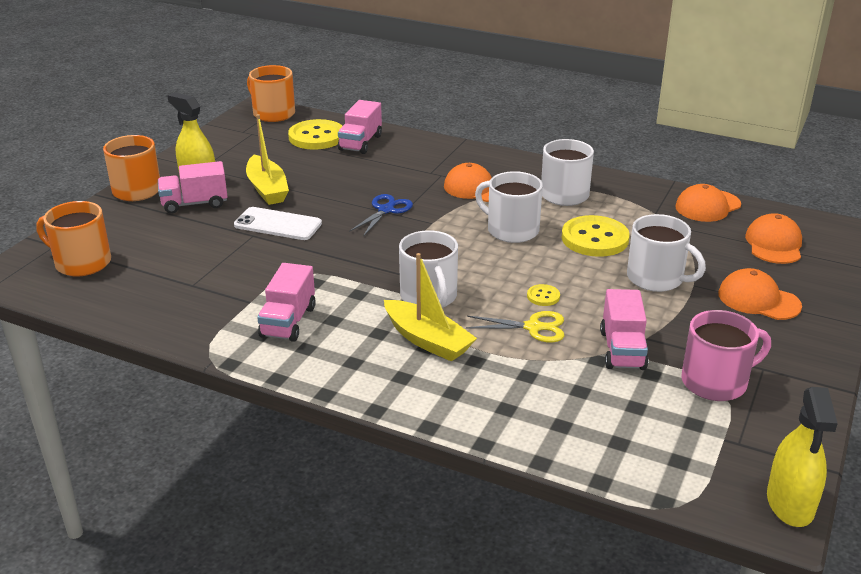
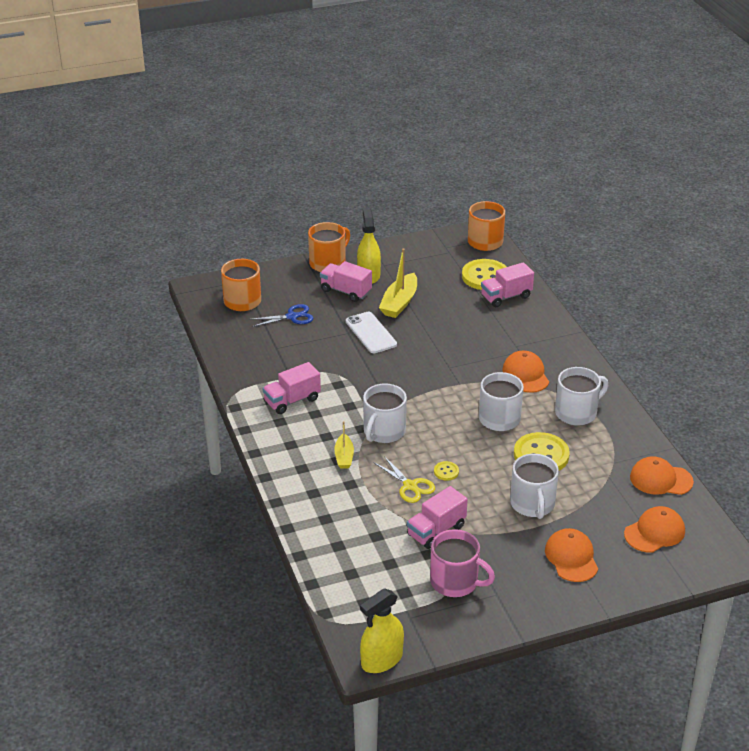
camera: 45 degrees right, 5 degrees up
(386, 210) = (445, 358): blue scissors -> blue scissors (292, 317)
(427, 340) = (344, 456): yellow boat -> yellow boat, size x0.60

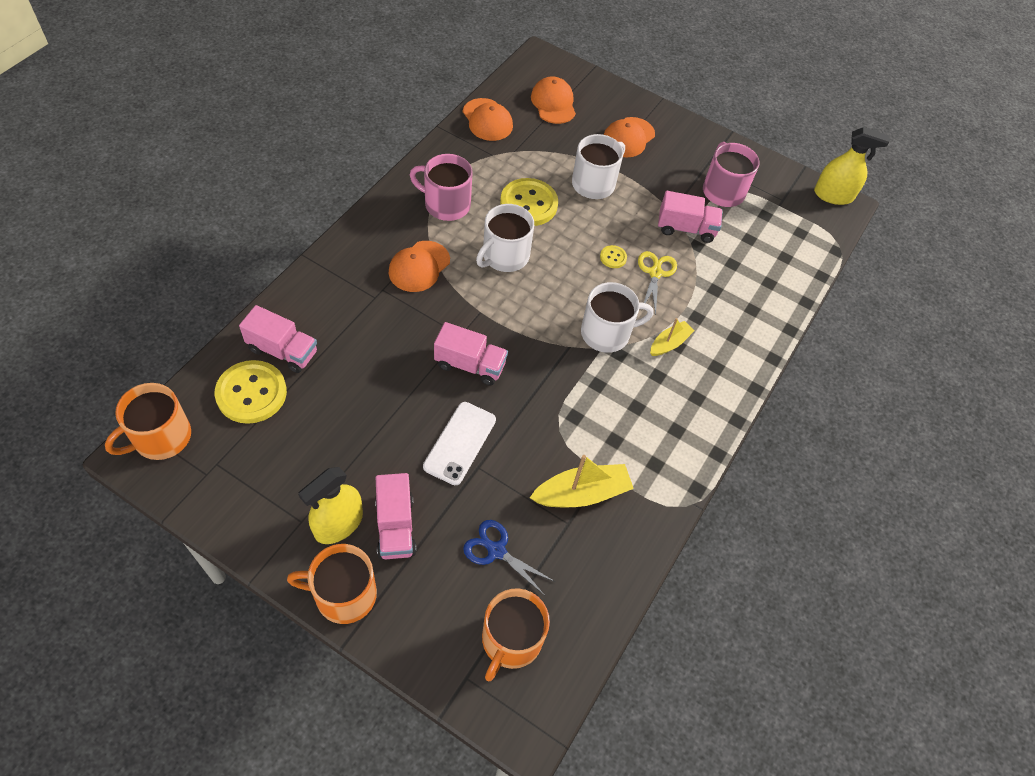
camera: 135 degrees left, 20 degrees up
(292, 400) = (637, 441): pink truck -> pink truck (470, 365)
(399, 303) = (376, 450): yellow boat -> yellow boat (582, 493)
(577, 413) = (446, 204): white mug -> pink mug
(654, 532) = (553, 103): orange cap -> orange cap turned 60 degrees clockwise

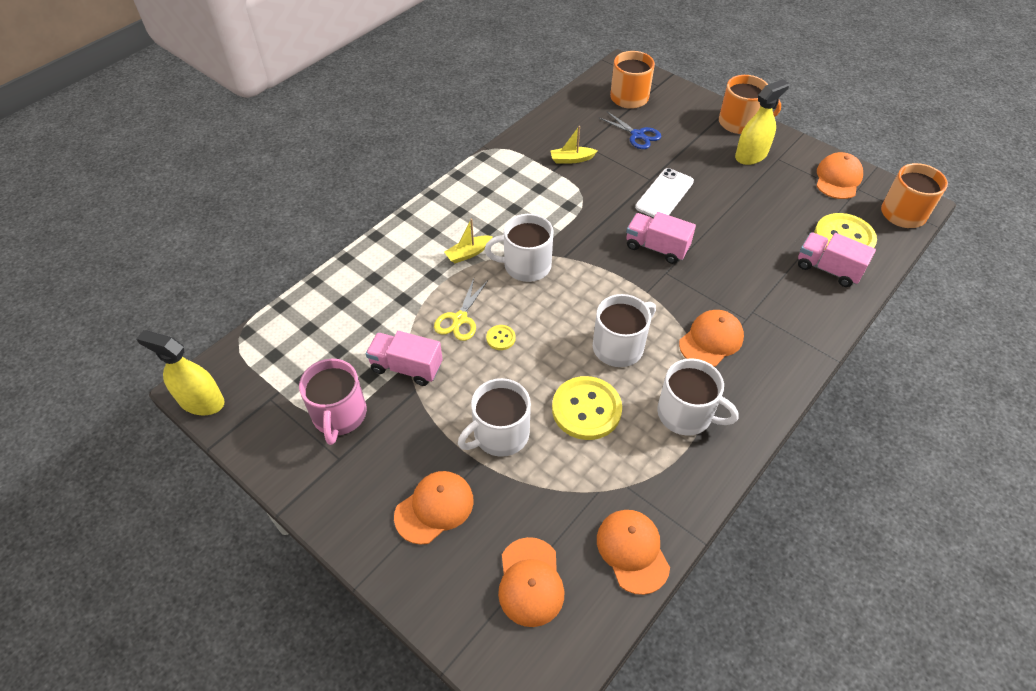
camera: 165 degrees left, 5 degrees down
(227, 490) = (838, 179): none -> orange cap
(395, 526) = (709, 151): pink truck -> none
(446, 204) = (686, 414): pink mug -> white mug
(582, 493) = (571, 159): yellow boat -> yellow boat, size x0.60

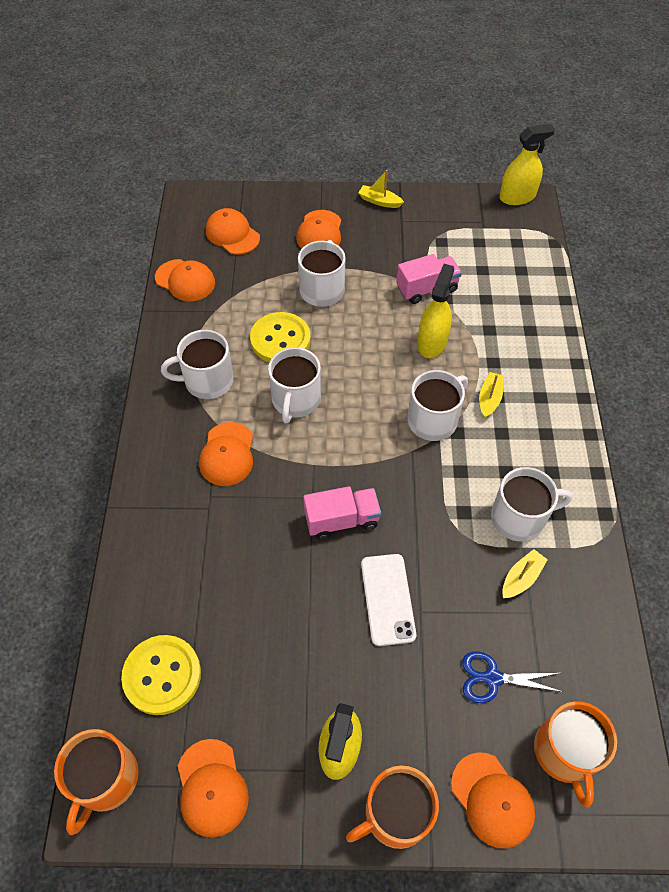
camera: 140 degrees right, 5 degrees up
(330, 502) = (379, 201): none -> yellow boat
(339, 415) = (431, 239): pink mug -> none
(460, 319) = (432, 342): yellow scissors -> yellow spray bottle
(500, 338) = (388, 348): yellow button -> none
(537, 183) = (519, 517): none -> white mug
(685, 103) = (492, 800): none -> orange cap
(828, 269) = (161, 613): pink truck -> none

